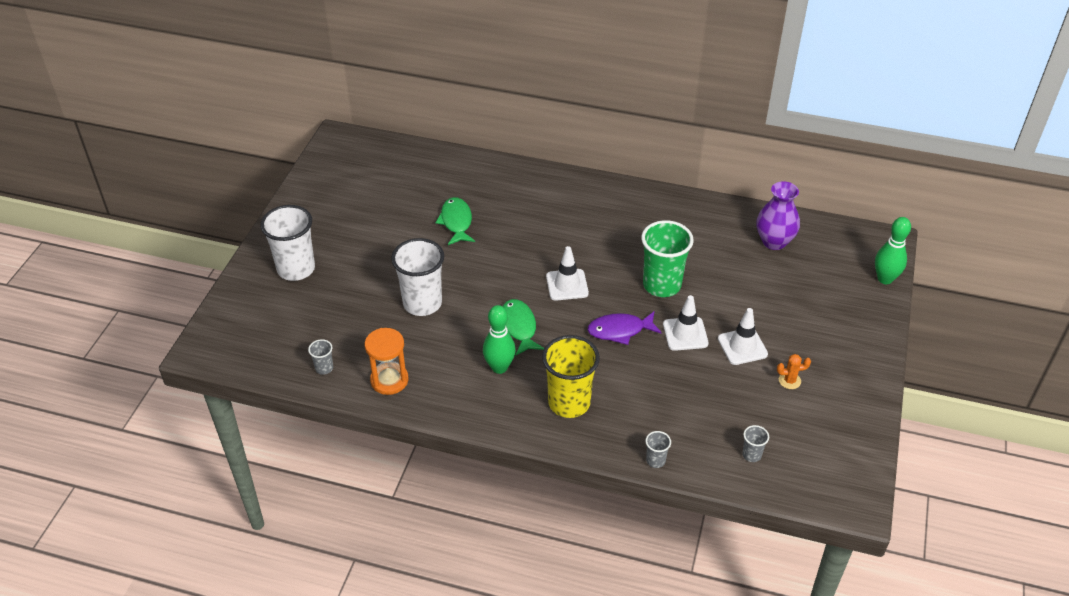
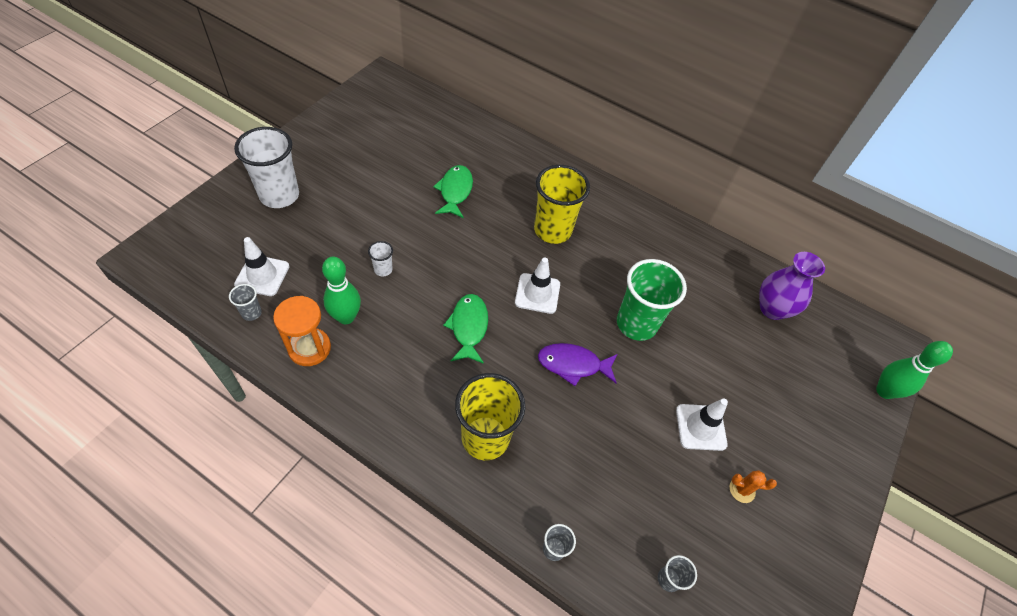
camera: 10 degrees right, 10 degrees up
(422, 303) = (383, 269): white cup -> white cup, size x0.44
(499, 367) = (429, 369): green bowling pin -> green bowling pin (346, 317)
(559, 230) = (552, 230): none -> yellow cup
(685, 334) = (642, 391): white traffic cone -> white traffic cone (262, 275)

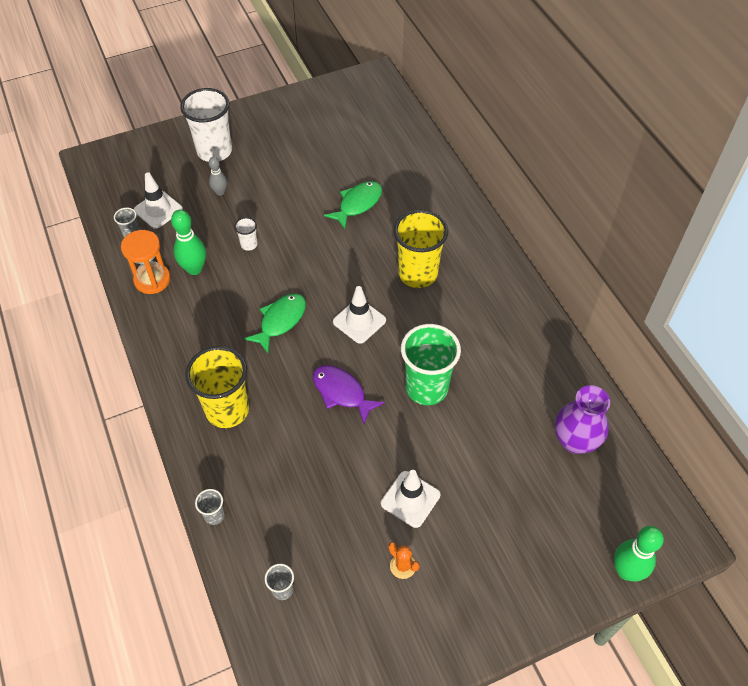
camera: 40 degrees right, 0 degrees up
(315, 232) = (220, 192): none -> grey bowling pin

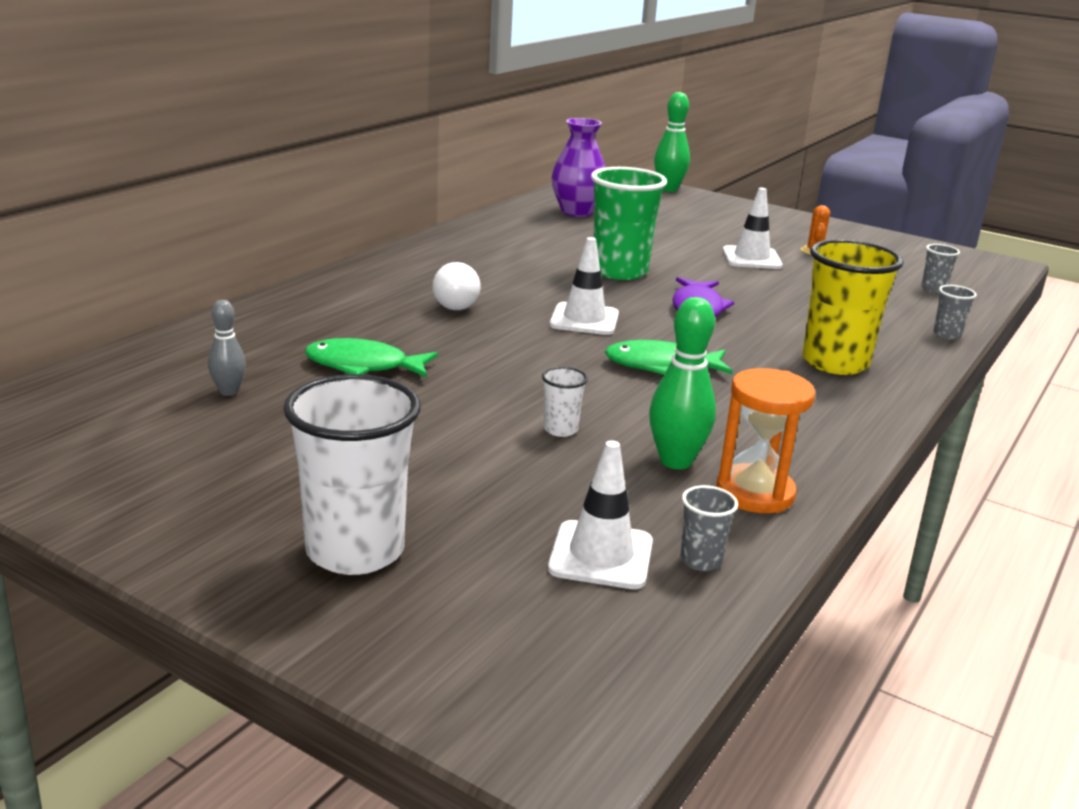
camera: 125 degrees left, 30 degrees down
(220, 192) = (472, 499): grey bowling pin -> grey bowling pin (228, 392)
(417, 274) = (457, 302): yellow cup -> white light bulb

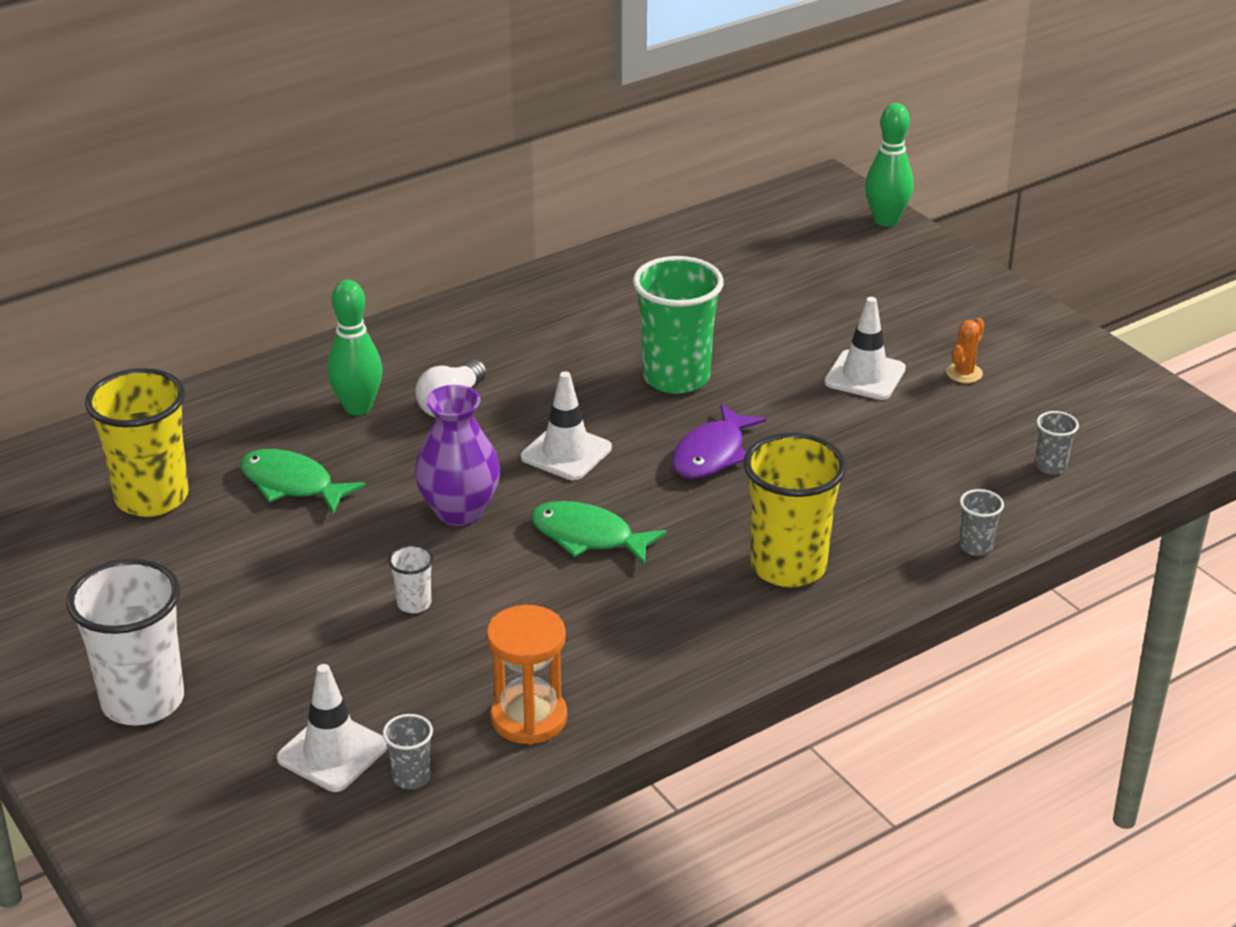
camera: 25 degrees right, 10 degrees up
(228, 392) = (152, 498): grey bowling pin -> yellow cup
(577, 212) = (719, 257): purple vase -> purple vase (459, 511)
(675, 461) = (489, 665): green bowling pin -> green bowling pin (358, 407)

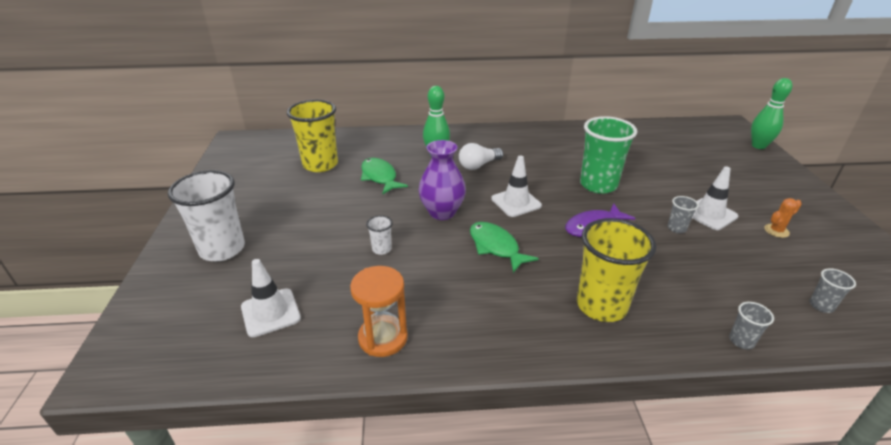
camera: 30 degrees right, 0 degrees up
(411, 777) = (292, 346): grey cup -> grey cup (676, 228)

